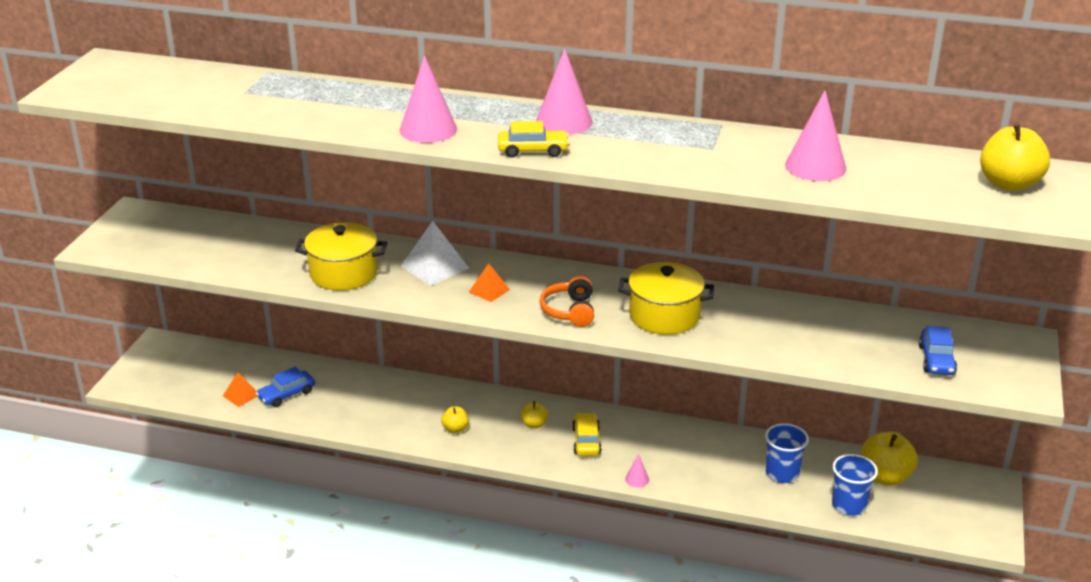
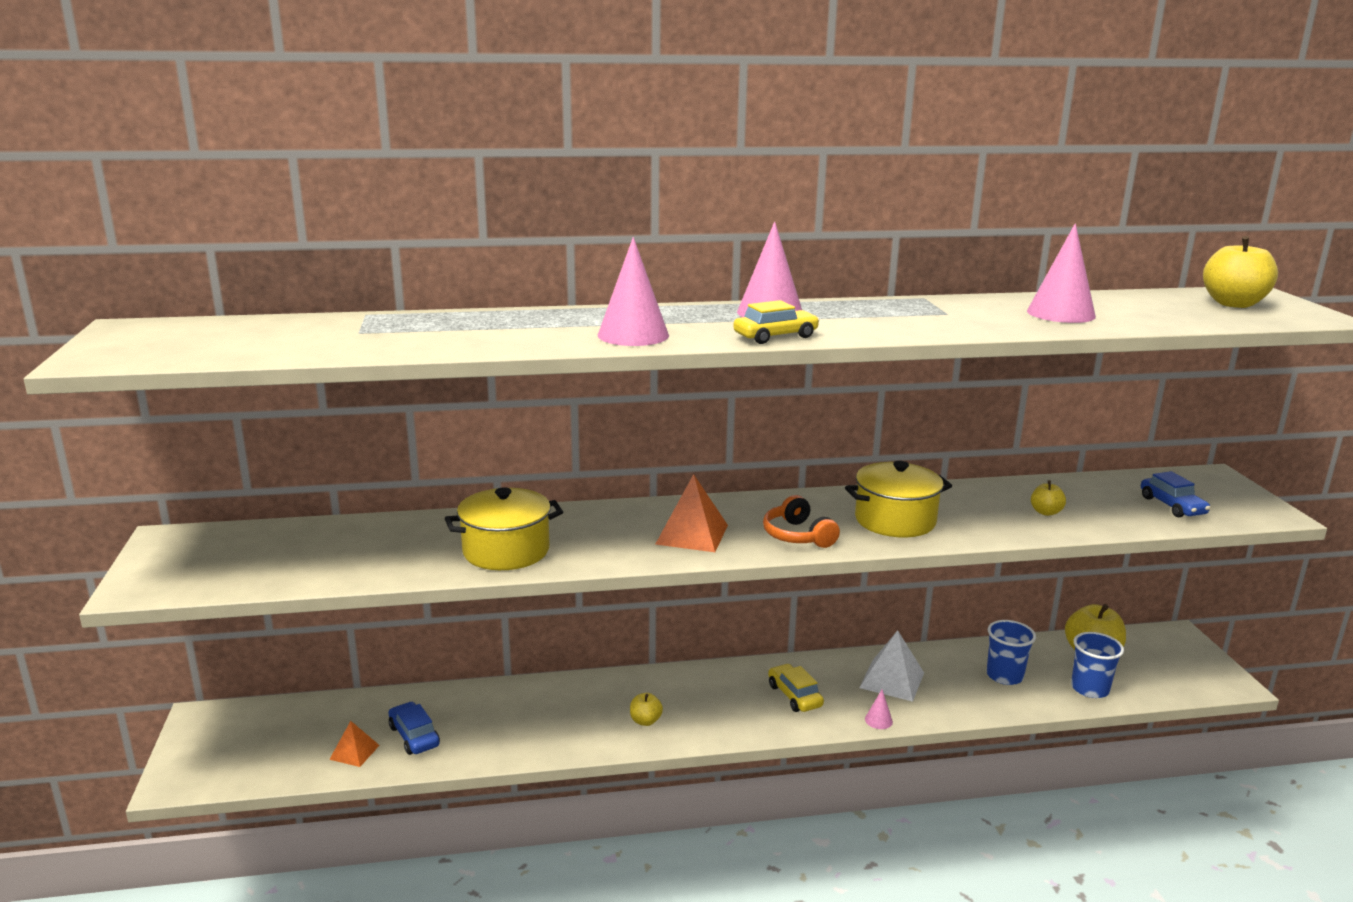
camera: 25 degrees left, 10 degrees down
(286, 394) = (414, 736): blue car -> blue car turned 120 degrees clockwise
(435, 267) = (608, 524): white pyramid -> white pyramid (892, 680)
(489, 290) = (692, 534): orange pyramid -> orange pyramid, size x1.70
(534, 424) = (726, 693): yellow apple -> yellow apple (1045, 512)

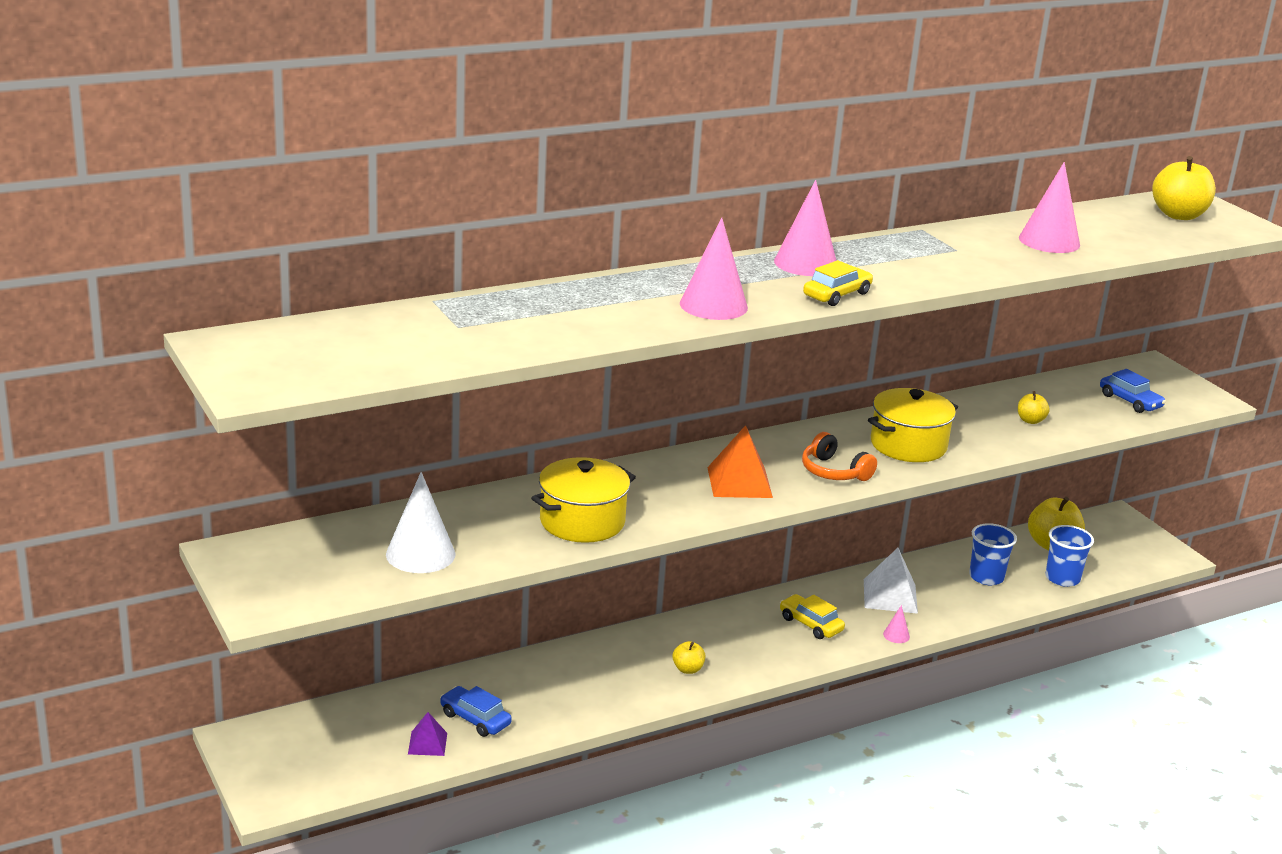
camera: 20 degrees left, 5 degrees up
(328, 560) = (420, 554): none -> white cone
(354, 752) = (427, 743): orange pyramid -> purple pyramid

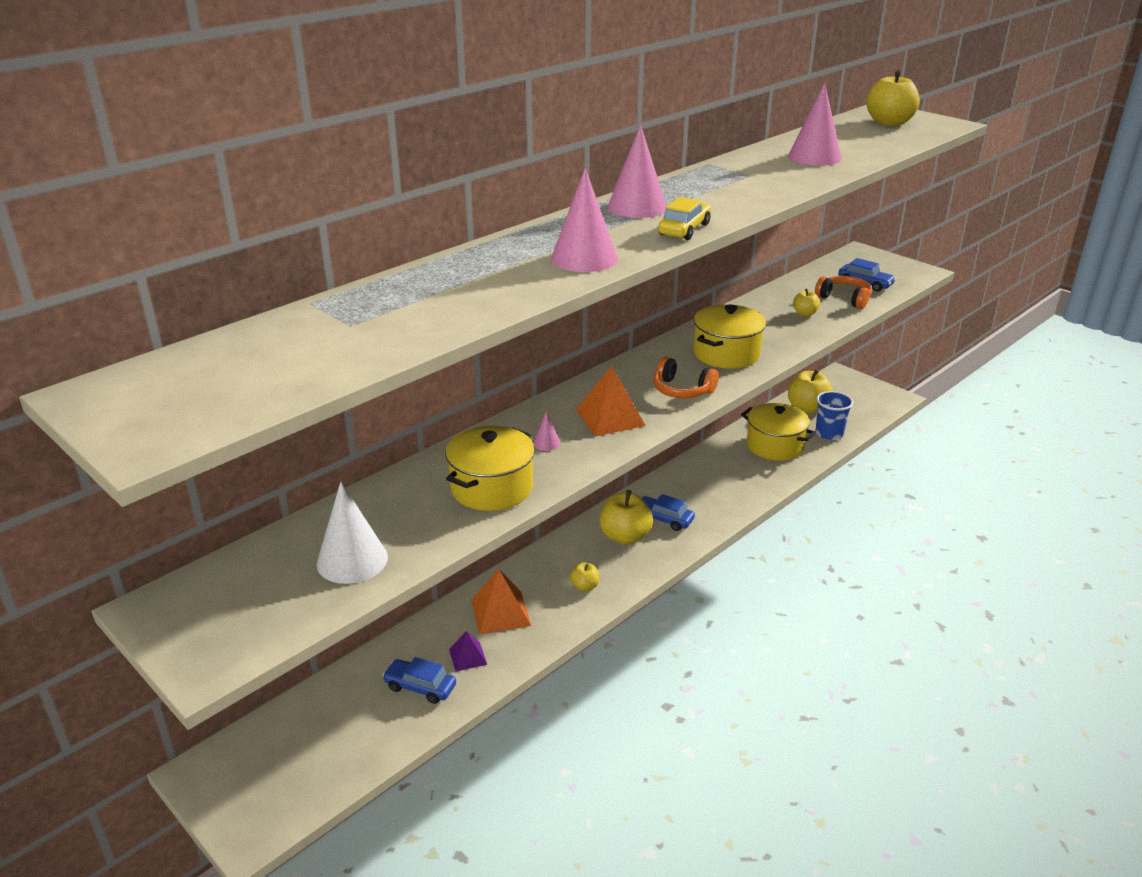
camera: 15 degrees left, 5 degrees up
(427, 743) = (385, 725): purple pyramid -> purple pyramid (467, 657)
(586, 672) = (500, 612): none -> orange pyramid
(757, 631) = (625, 536): none -> yellow apple
(810, 624) = (664, 519): yellow car -> blue car
(890, 596) = (712, 479): white pyramid -> none
(896, 635) = (734, 512): pink cone -> pink cone (546, 443)
(986, 577) = (774, 446): blue cup -> yellow pot
(1091, 413) = (844, 299): none -> orange headphones

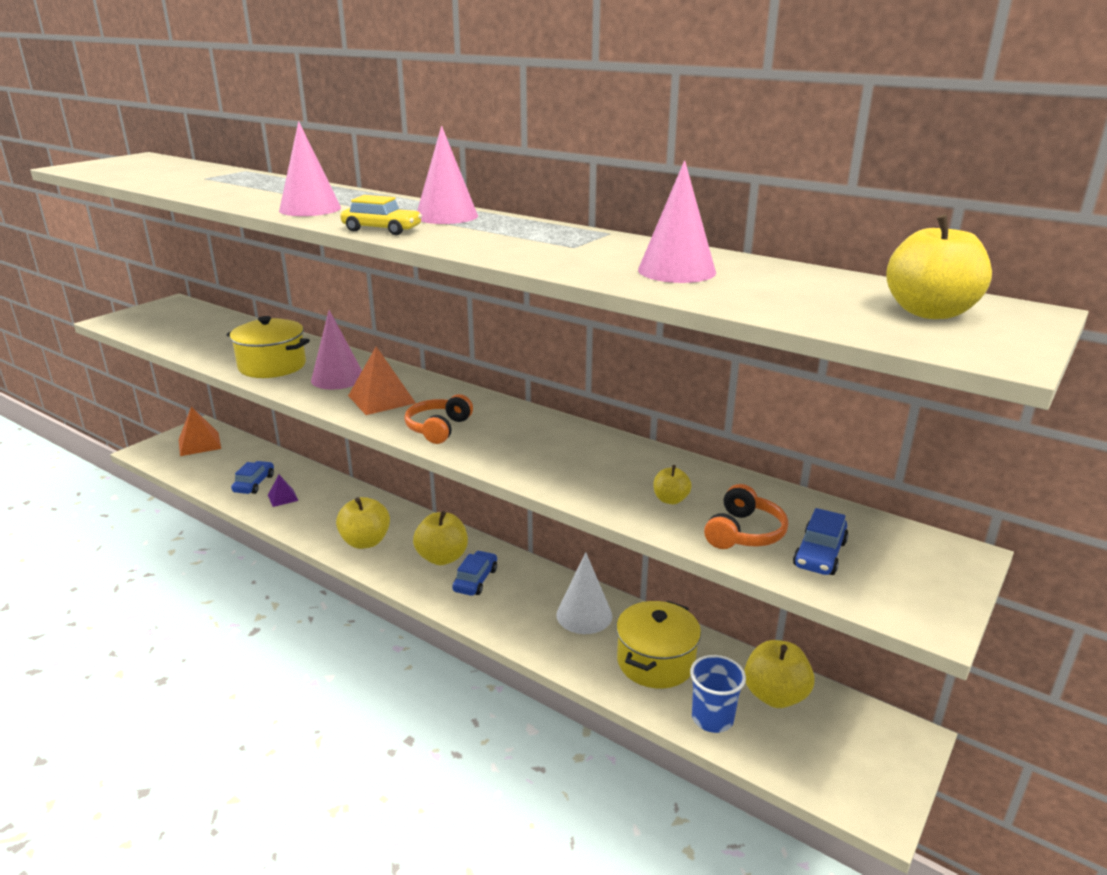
camera: 80 degrees right, 5 degrees down
(352, 560) = (196, 338): white cone -> white cone (584, 615)
(500, 612) = (333, 505): orange pyramid -> orange pyramid (199, 444)
(546, 443) = (338, 378): pink cone -> pink cone, size x2.18
(584, 586) = (365, 542): yellow apple -> yellow apple, size x1.93
(726, 354) = (530, 449): yellow pot -> none

